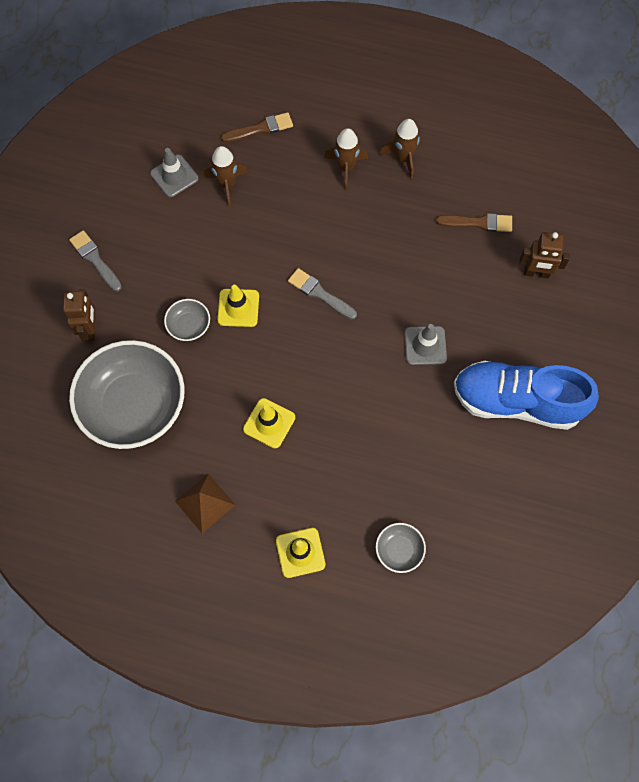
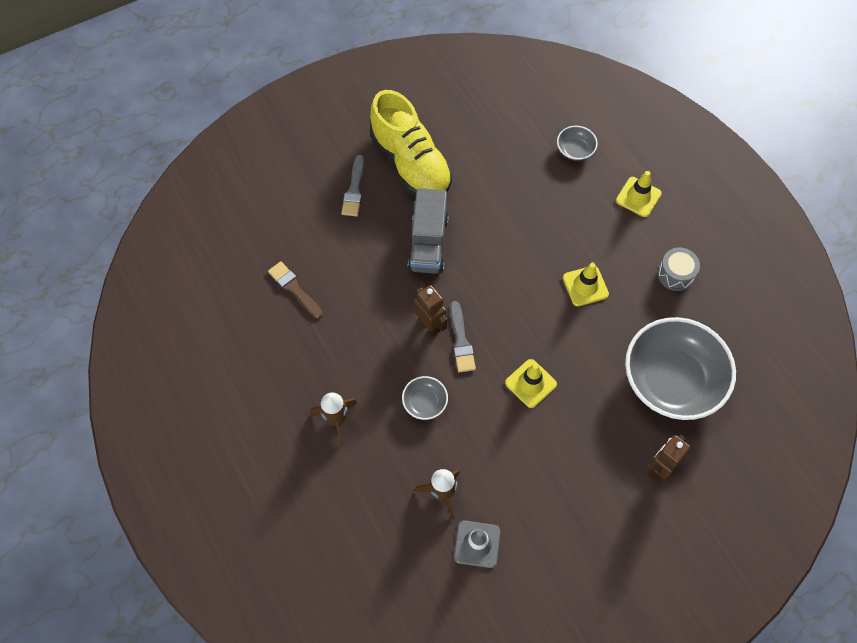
camera: 135 degrees left, 5 degrees down
(95, 259) = (608, 526): grey brush -> grey brush (354, 189)
(189, 325) = (580, 403): grey bowl -> grey bowl (425, 402)
(205, 503) = (675, 274): brown pyramid -> grey drum
(260, 129) = (364, 521): brown brush -> none
(403, 158) = (286, 386): brown rocket -> none
(425, 345) = (428, 243): grey traffic cone -> grey truck
(516, 401) = (411, 163): blue shoe -> yellow shoe
(536, 273) = (300, 222): brown robot -> brown robot (430, 324)

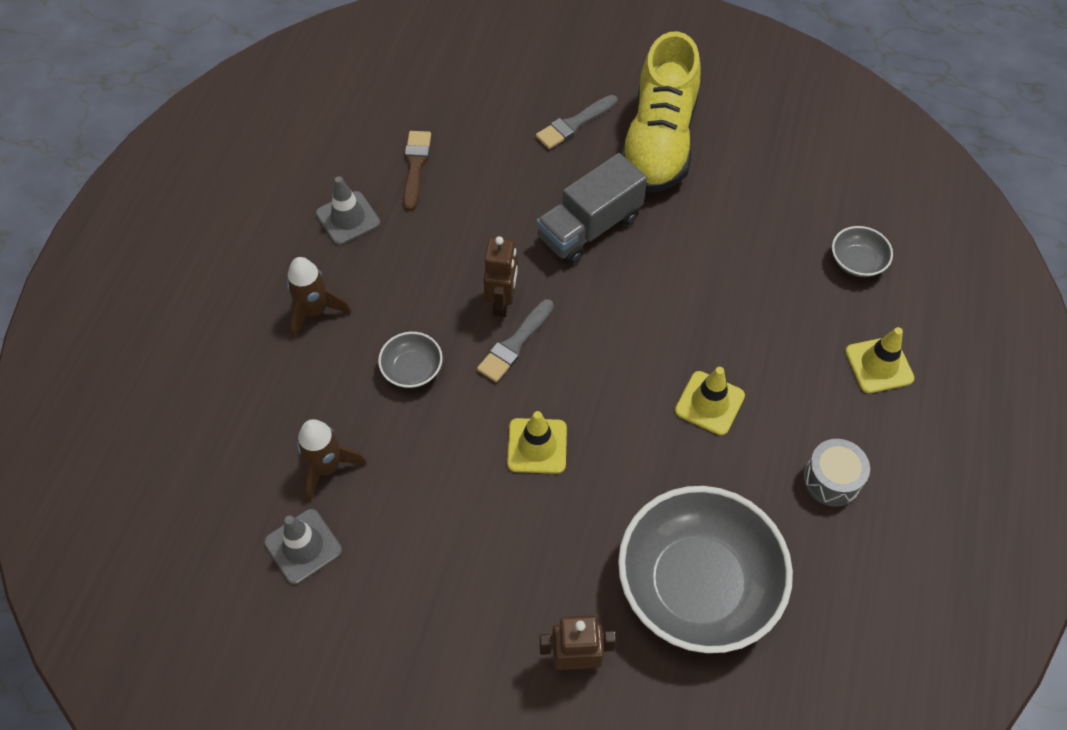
camera: 45 degrees right, 5 degrees down
(291, 352) = (348, 218): none -> grey traffic cone

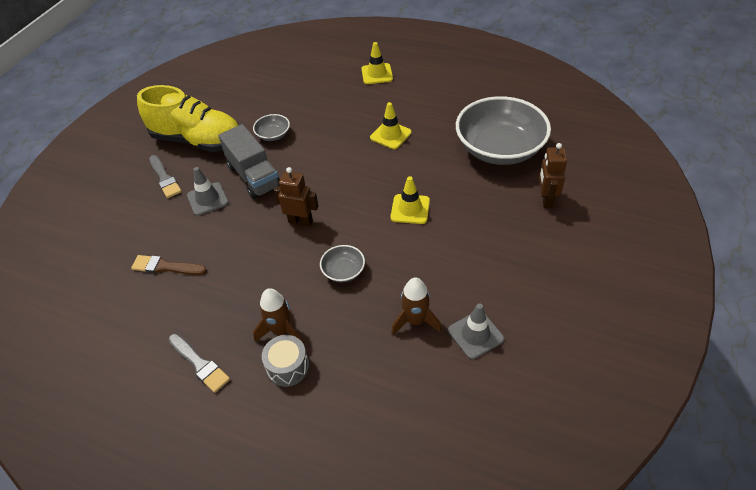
camera: 80 degrees left, 10 degrees down
(348, 218) = (199, 310): grey traffic cone -> grey traffic cone (207, 199)
(515, 344) = (334, 216): grey brush -> grey brush (200, 364)
(831, 480) = (441, 97): grey drum -> grey drum (288, 367)
(857, 261) = (311, 73): grey bowl -> grey bowl (273, 135)

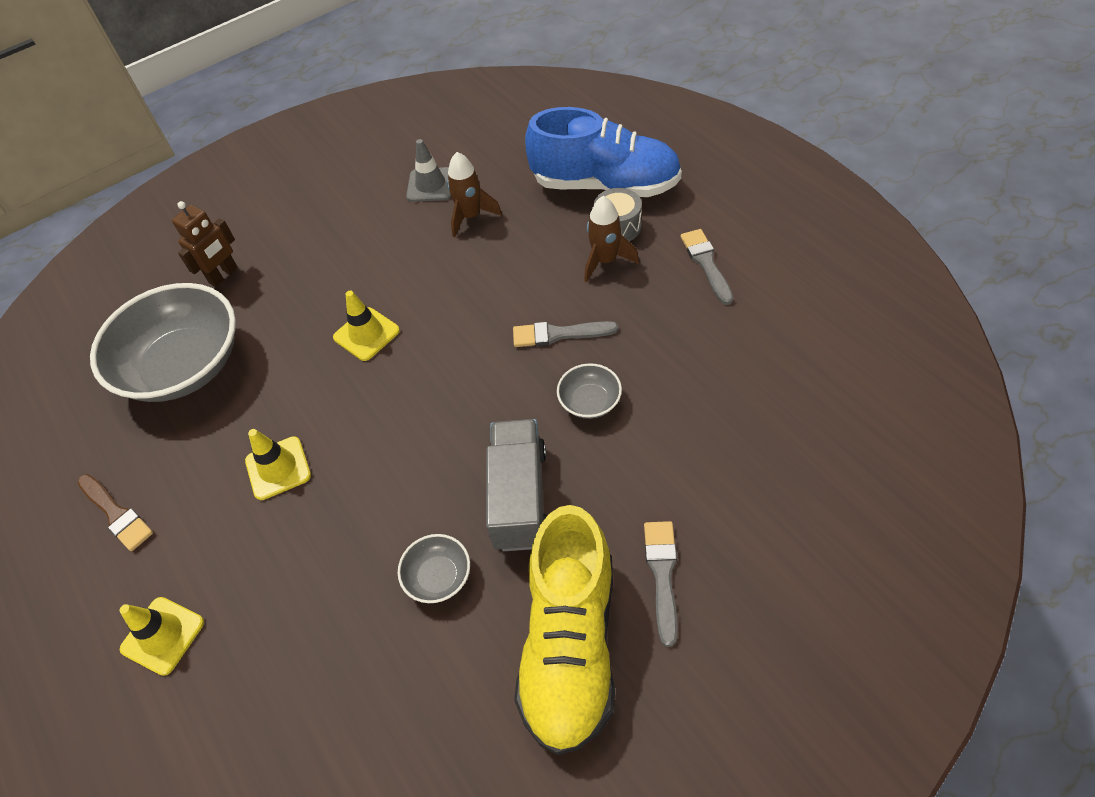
camera: 145 degrees left, 5 degrees up
(166, 267) = (710, 398): brown brush -> brown brush (116, 514)
(198, 140) = (570, 645): yellow shoe -> yellow shoe turned 135 degrees counterclockwise
(207, 199) = (609, 488): grey traffic cone -> none
(284, 263) = (559, 334): none -> grey brush
(300, 221) = (503, 382): brown robot -> none
(322, 407) = (605, 185): none -> blue shoe
(343, 271) = (500, 294): grey bowl -> grey bowl (590, 401)

